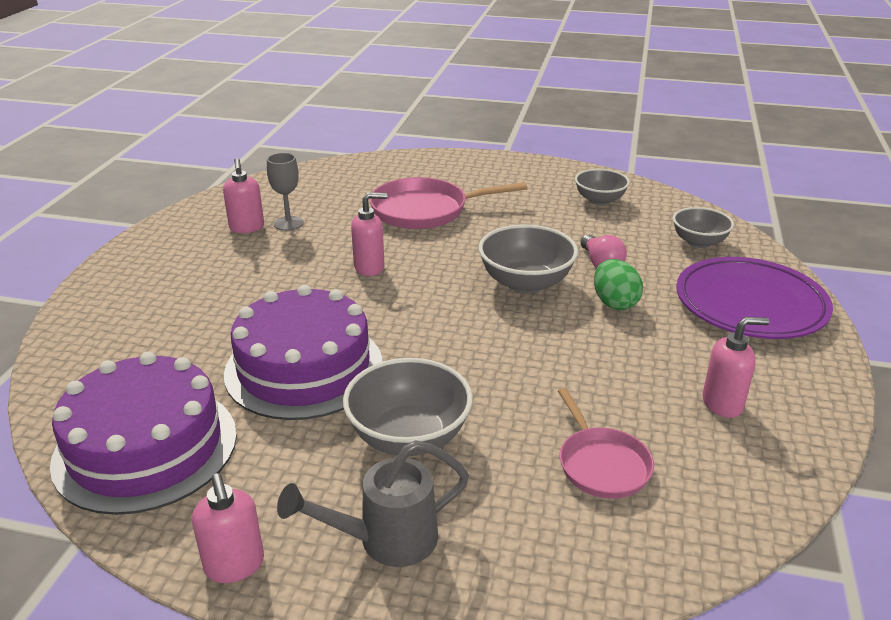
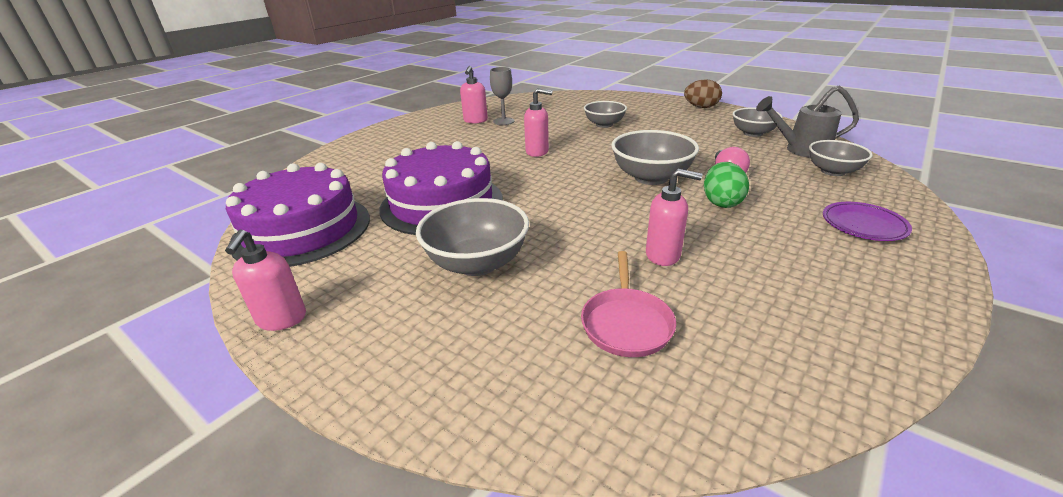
camera: 25 degrees right, 0 degrees up
(385, 540) = (397, 333): grey watering can -> grey watering can (800, 150)
(425, 210) = (604, 124): pink pan -> grey bowl
(523, 166) = (701, 107): none -> brown egg
(723, 404) = (786, 301): pink soap dispenser -> pink soap dispenser (663, 255)
(750, 304) = (863, 225): purple plate -> purple plate, size x0.51

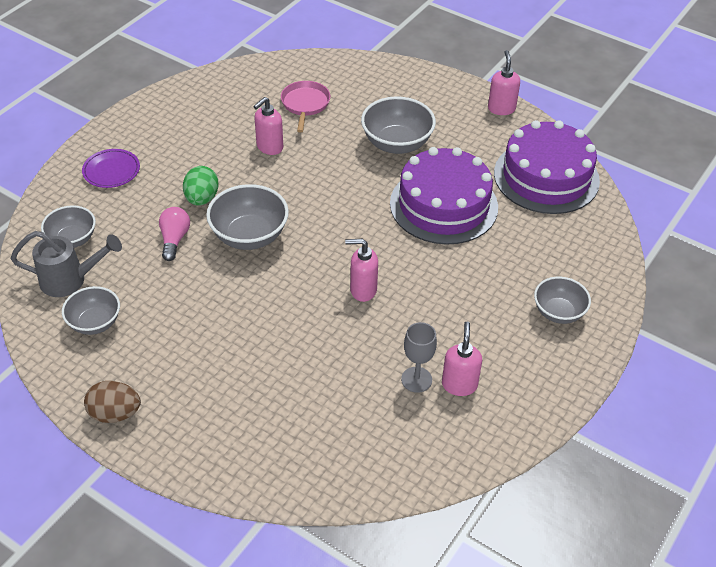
camera: 175 degrees right, 15 degrees up
(604, 124) = (273, 360): grey bowl -> grey bowl (558, 312)
(663, 255) = (269, 147): pink soap dispenser -> pink soap dispenser turned 60 degrees counterclockwise

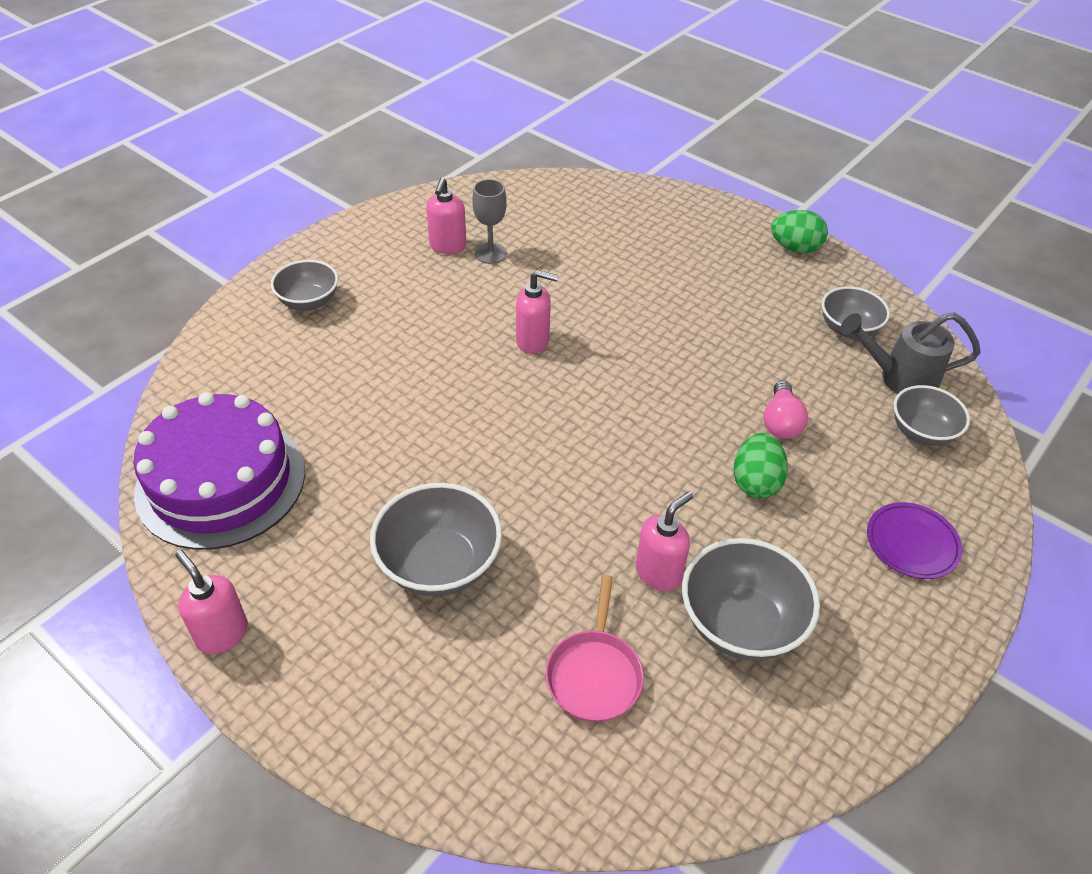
camera: 175 degrees left, 0 degrees up
(115, 414) = (795, 248): brown egg -> green egg
(249, 236) = (678, 419): grey bowl -> grey bowl (740, 623)
(443, 205) = (397, 445): purple cake -> none
(501, 108) = (222, 634): pink soap dispenser -> pink soap dispenser turned 135 degrees clockwise

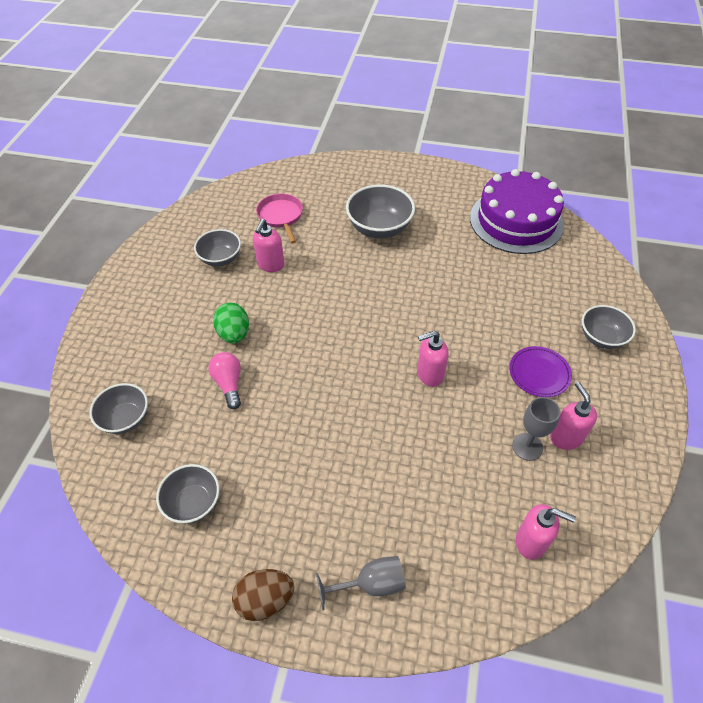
camera: 155 degrees right, 5 degrees up
(222, 634) = (445, 173): pink soap dispenser -> pink soap dispenser (531, 542)
(701, 227) = (370, 584): none -> grey goblet
(740, 623) = (221, 259): grey bowl -> grey bowl, size x0.65
(795, 248) = (265, 600): green egg -> brown egg
(898, 378) = (145, 464): grey watering can -> none
(912, 543) = (131, 334): purple plate -> purple plate (539, 373)

